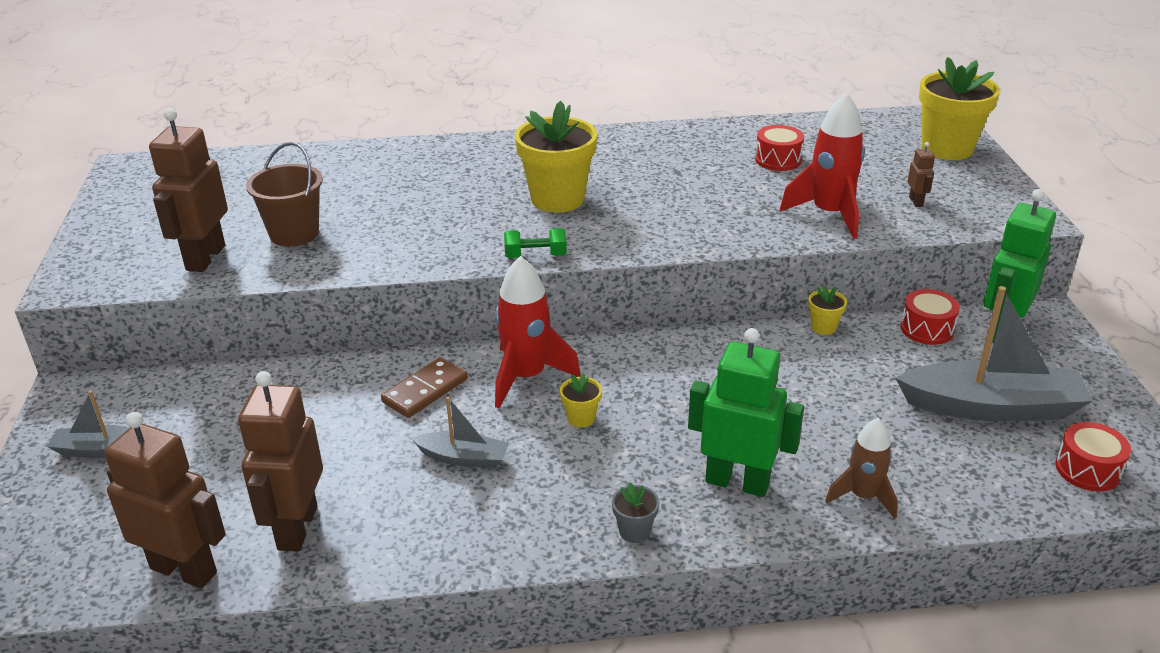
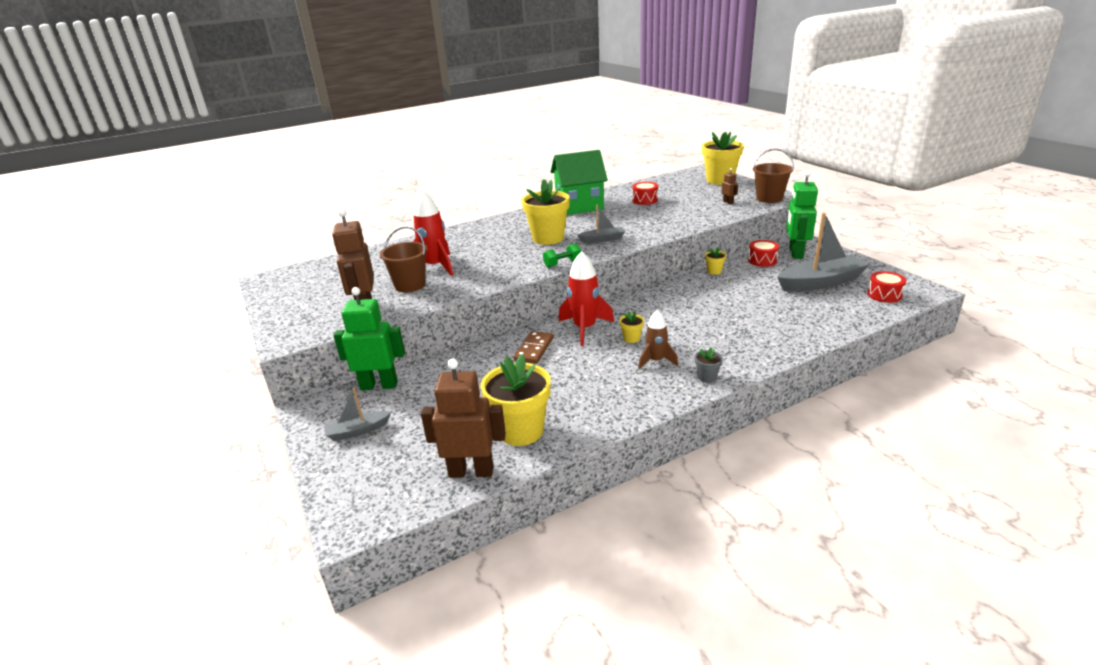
camera: 20 degrees left, 5 degrees down
(297, 528) = (521, 431): brown robot -> yellow flower pot
(463, 458) = (585, 372): grey boat -> grey boat (602, 239)
(662, 144) = (579, 206): none -> green house
(737, 482) = (736, 343): green robot -> green robot (379, 385)
(829, 214) = (693, 215): red rocket -> red rocket (435, 267)
(863, 496) = (800, 332): brown rocket -> brown rocket (656, 361)
(998, 212) = (769, 198): none -> brown bucket

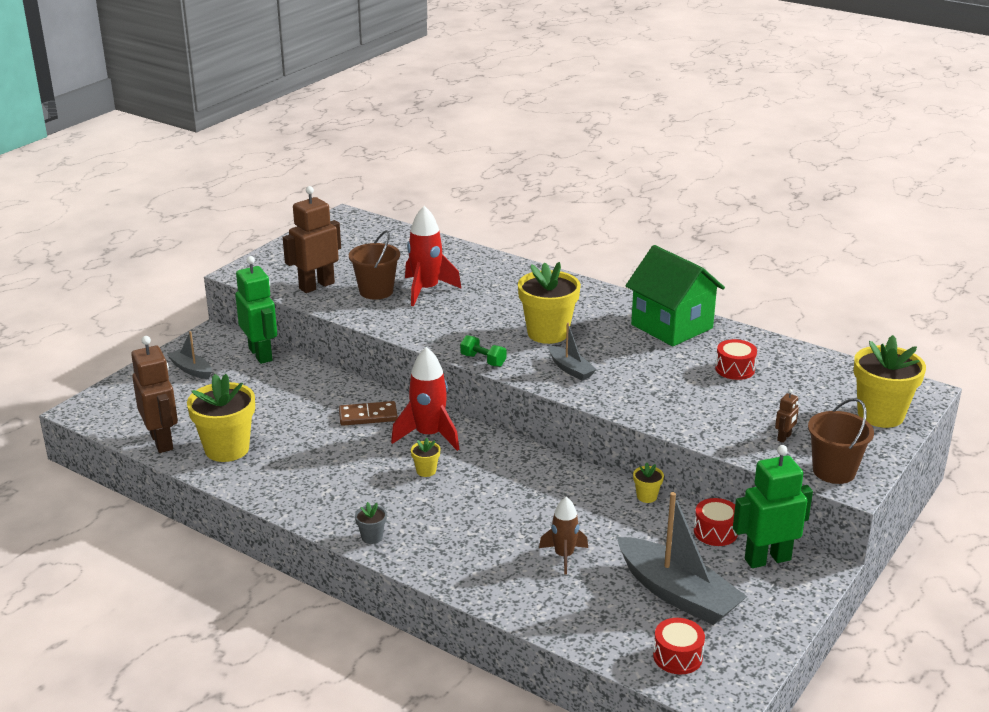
camera: 60 degrees right, 0 degrees up
(656, 361) = (387, 497): brown rocket -> brown rocket (564, 556)

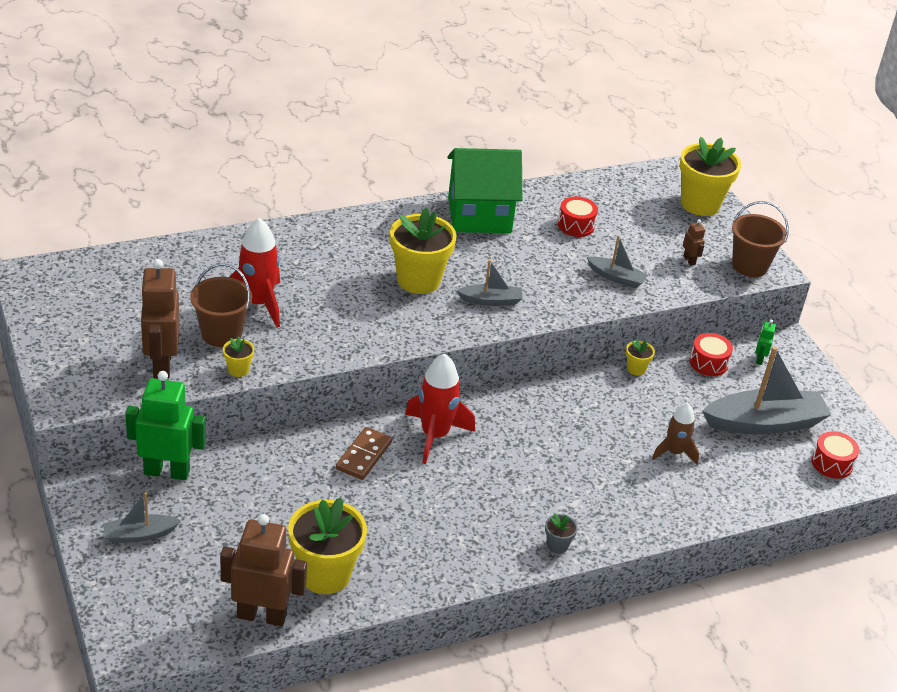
camera: 60 degrees left, 10 degrees up
(426, 471) = (488, 465): yellow flower pot -> yellow flower pot (238, 370)
(483, 360) = (425, 338): green dumbbell -> none
(695, 411) = (616, 278): none -> grey boat
(767, 559) = (759, 359): green robot -> green robot, size x0.44

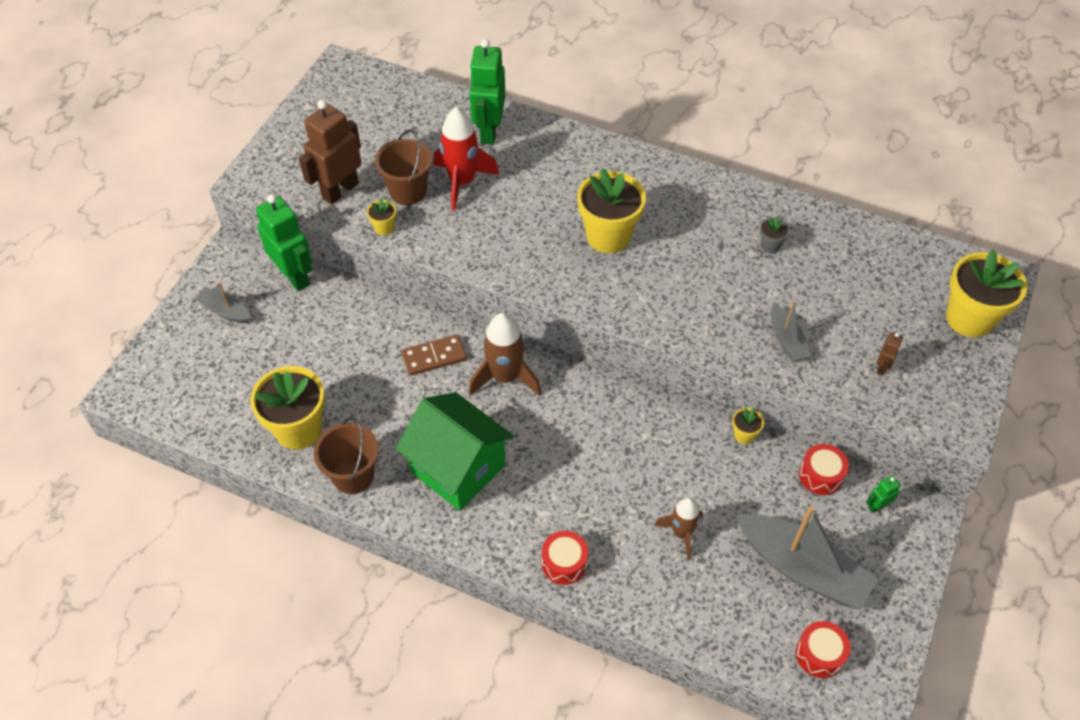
camera: 50 degrees right, 15 degrees up
(229, 257) = (489, 131): none -> green robot
(262, 615) = (225, 428): brown robot -> none
(435, 435) = (505, 377): red rocket -> brown rocket
(479, 215) = (734, 208): green house -> green house (458, 468)
(491, 301) = (645, 291): grey boat -> none
(557, 545) = (484, 537): grey flower pot -> grey flower pot (770, 246)
(576, 225) = (812, 268): red drum -> red drum (564, 563)
(749, 266) = (940, 411): brown bucket -> brown bucket (353, 475)

